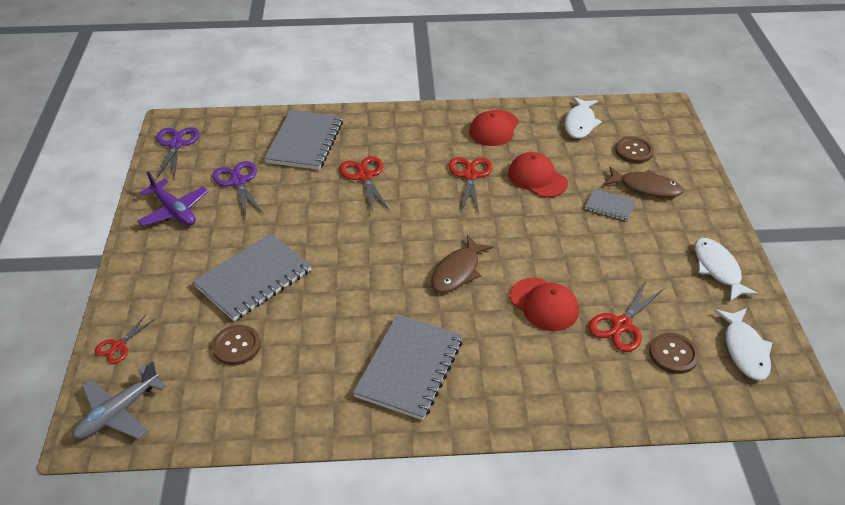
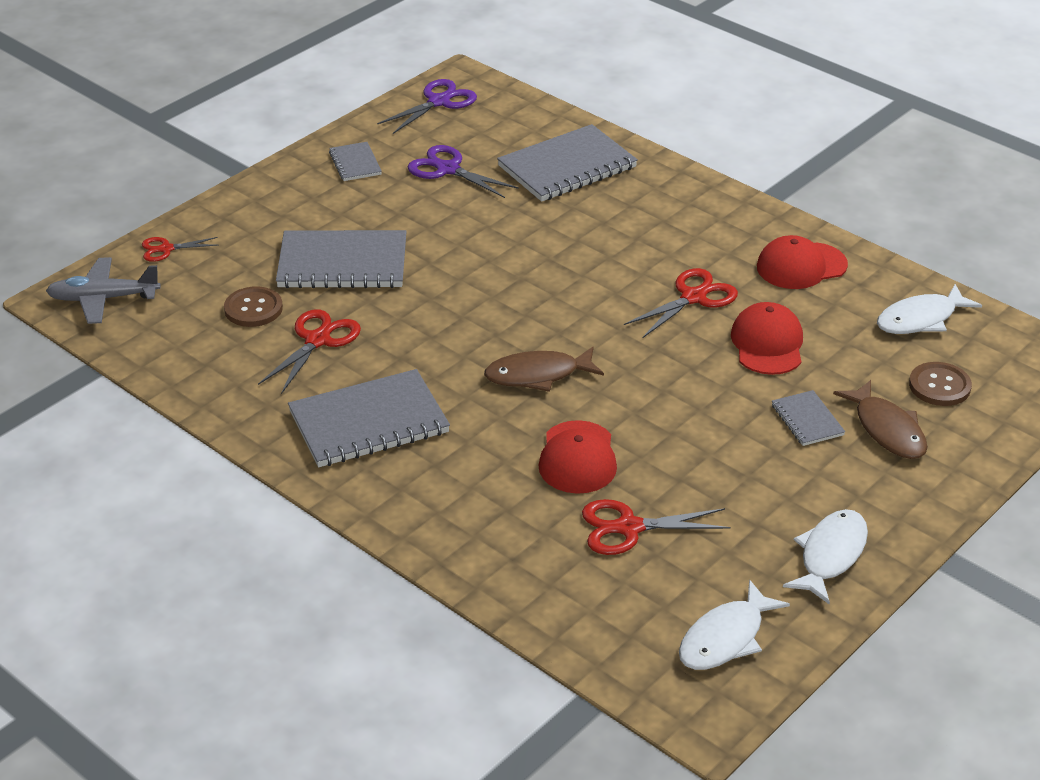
camera: 45 degrees right, 5 degrees down
(174, 211) = (355, 163): purple plane -> grey notebook
(238, 182) = (448, 169): purple scissors -> purple scissors turned 75 degrees counterclockwise
(364, 176) = (578, 234): red scissors -> red scissors (317, 340)
(673, 354) = (639, 587): brown button -> none

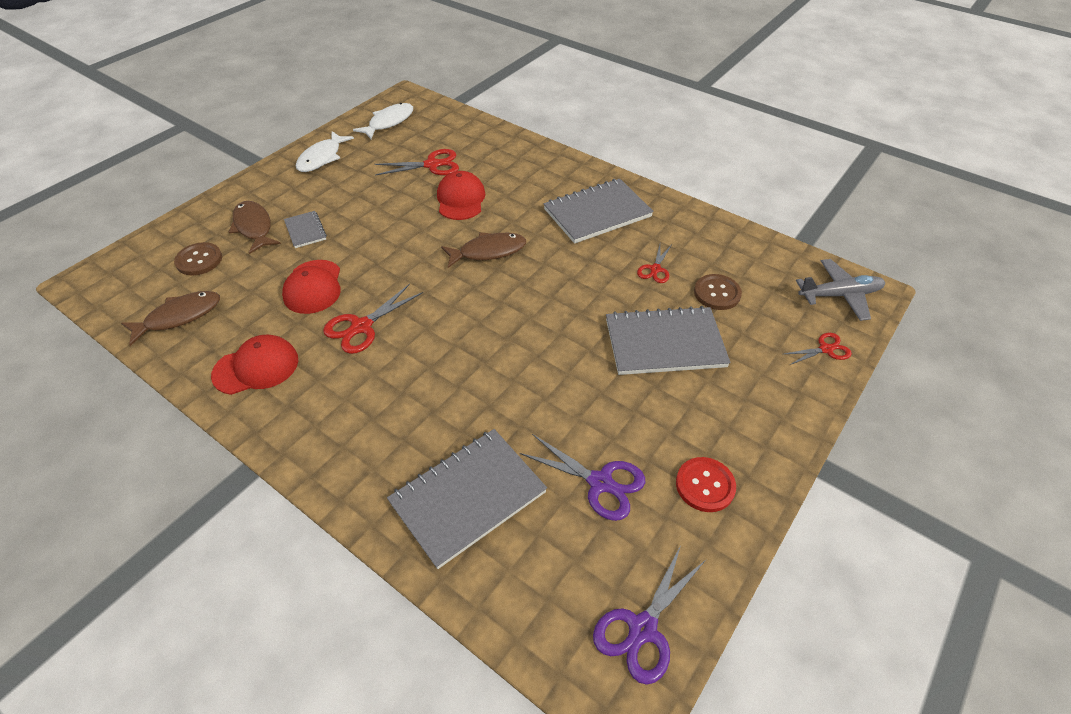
camera: 175 degrees right, 10 degrees up
(317, 340) = (655, 269): red scissors -> red scissors, size x0.62
(355, 163) = (705, 485): grey notebook -> red button
(921, 319) = (179, 317): white fish -> brown fish

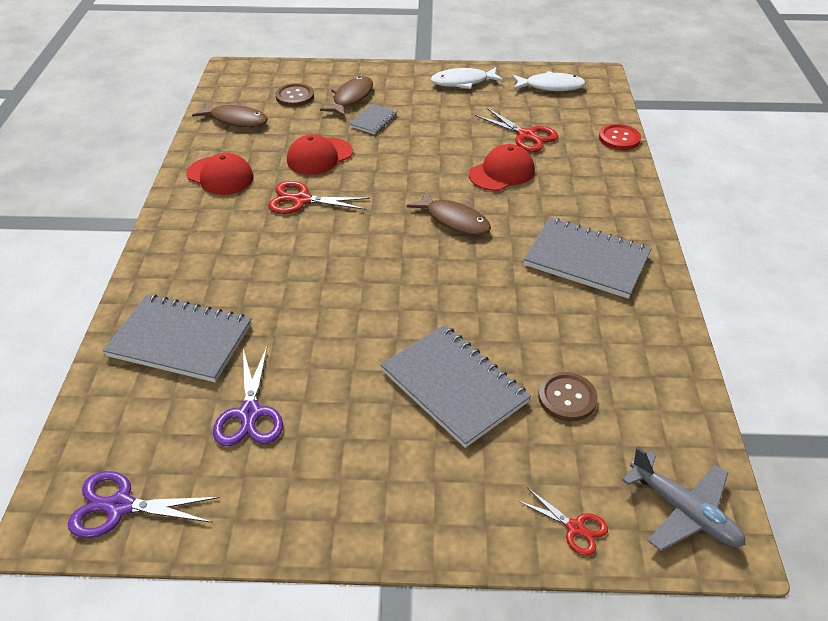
camera: 55 degrees right, 5 degrees down
(655, 269) = (551, 336): red scissors -> none
(705, 485) = (299, 490): red button -> red button (619, 138)

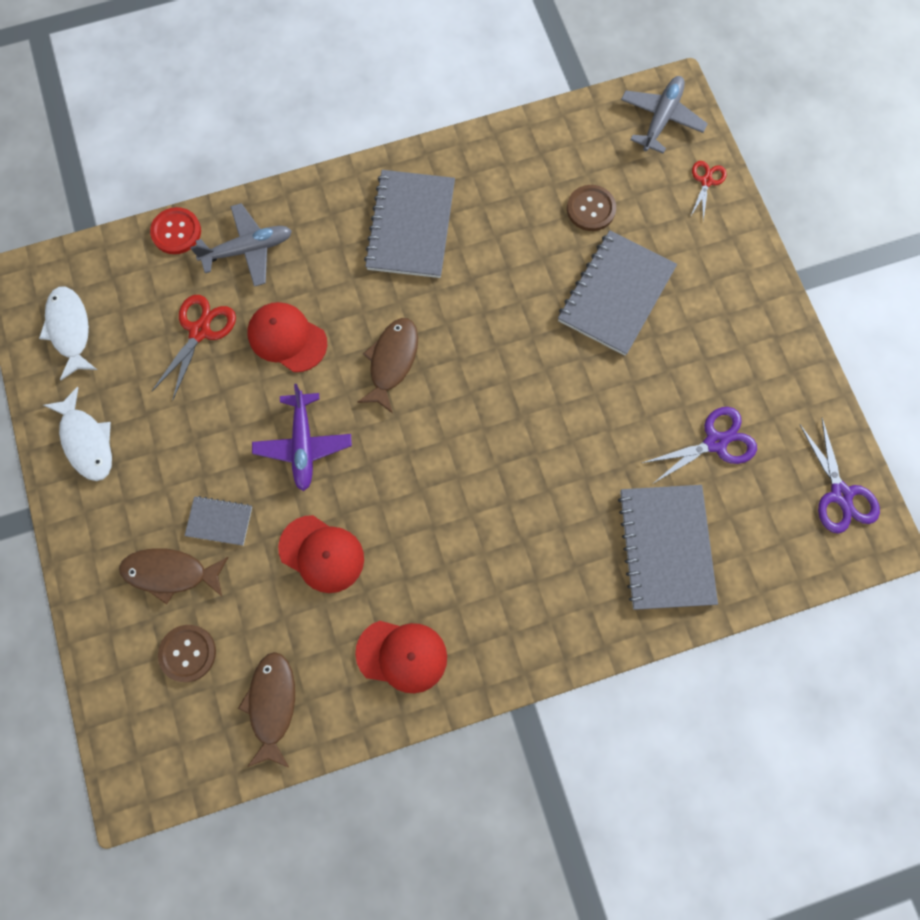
camera: 110 degrees left, 30 degrees up
(220, 176) = (402, 655): red cap -> red cap turned 90 degrees clockwise
(302, 200) = (414, 535): red scissors -> none
(407, 164) = (303, 445): none -> purple plane
(591, 168) = (248, 249): none -> grey plane

